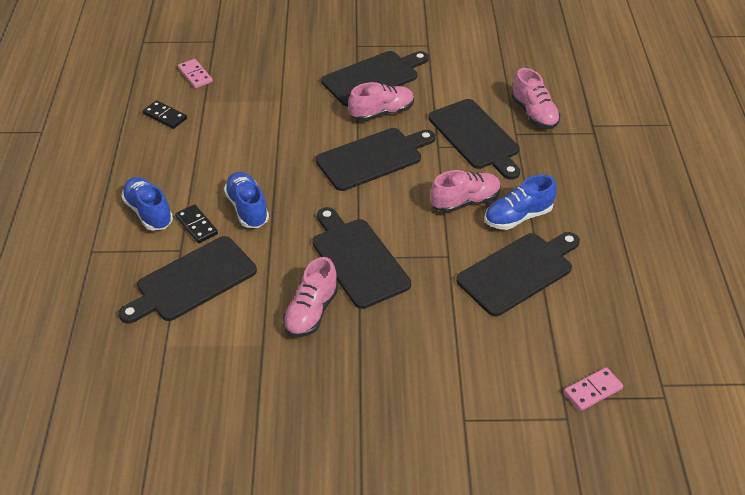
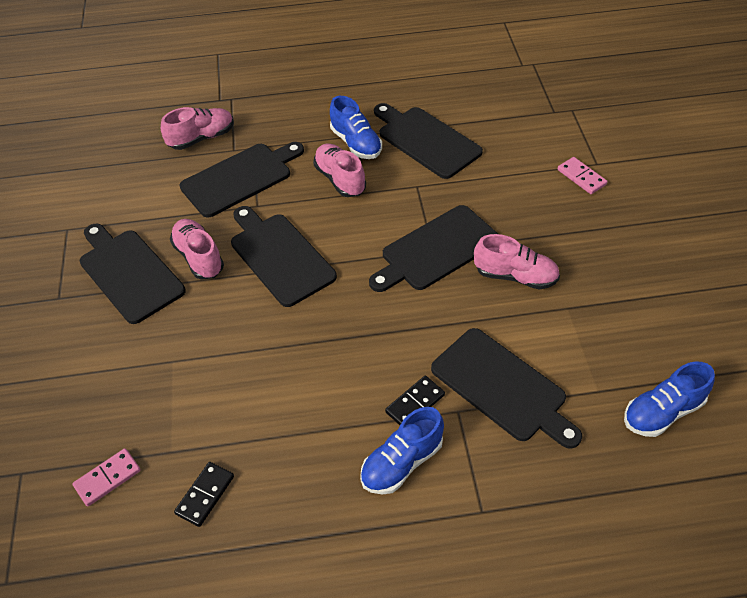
camera: 95 degrees left, 5 degrees up
(247, 208) = (378, 358): blue shoe -> blue shoe (662, 412)
(593, 390) = (541, 97): pink domino -> pink domino (581, 177)

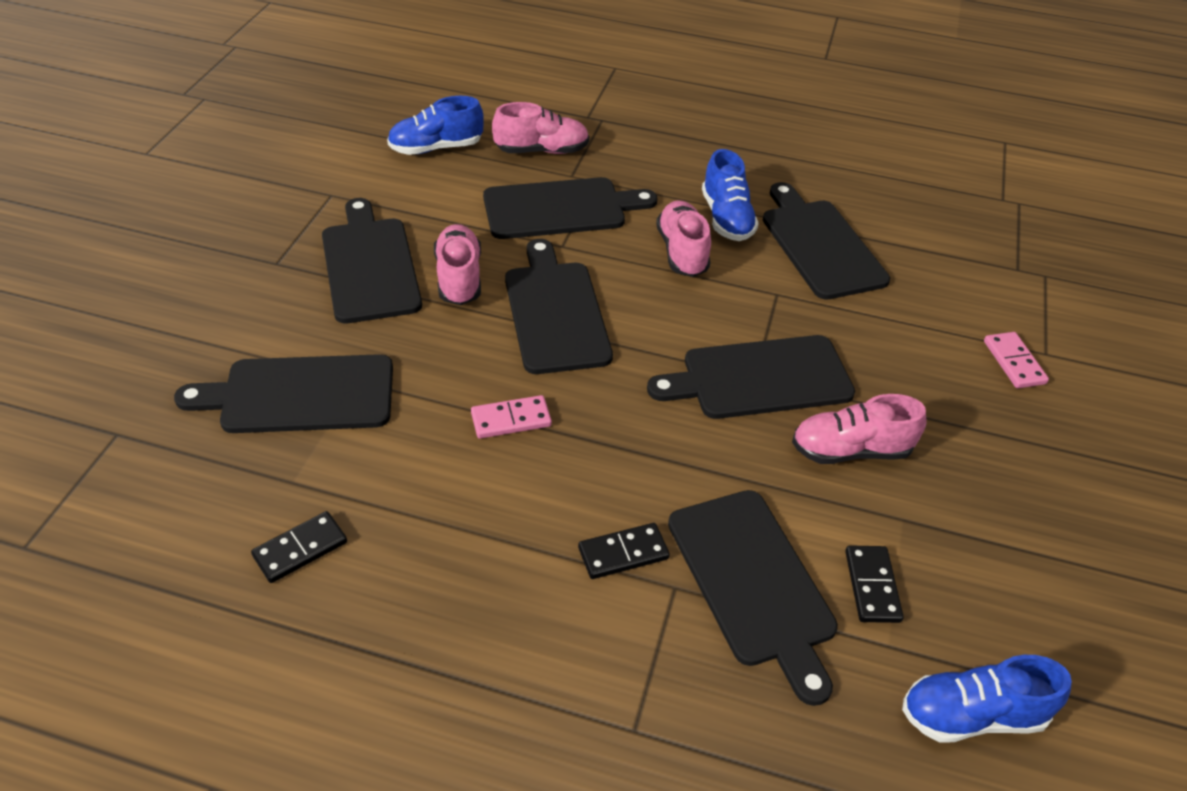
camera: 20 degrees right, 5 degrees down
(108, 478) = (204, 481): pink domino -> pink domino (511, 420)
(138, 388) = (300, 395): none -> black cutting board
(401, 463) = (563, 619): blue shoe -> blue shoe (436, 148)
(515, 276) = (850, 450): pink shoe -> pink shoe turned 135 degrees clockwise
(571, 358) = (872, 586): none -> black domino

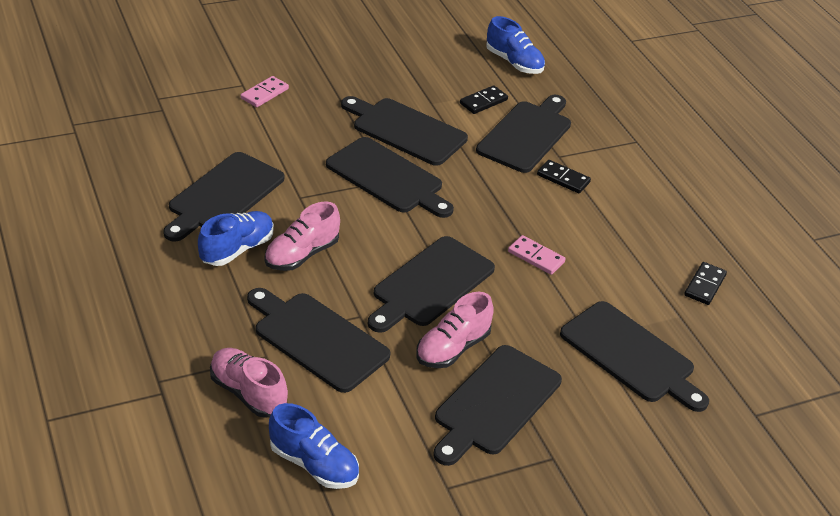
camera: 130 degrees left, 5 degrees down
(300, 549) = (705, 285): black domino -> black domino turned 75 degrees counterclockwise
(850, 450) = (405, 130): pink shoe -> black cutting board

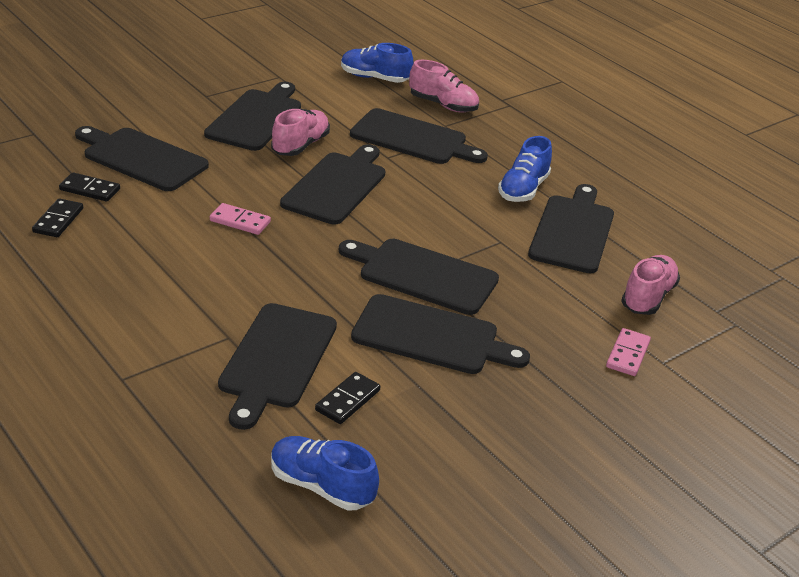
camera: 165 degrees right, 5 degrees down
(301, 255) = (464, 193): pink shoe -> pink shoe (647, 297)
(563, 178) = (220, 308): black domino -> black domino (90, 190)

